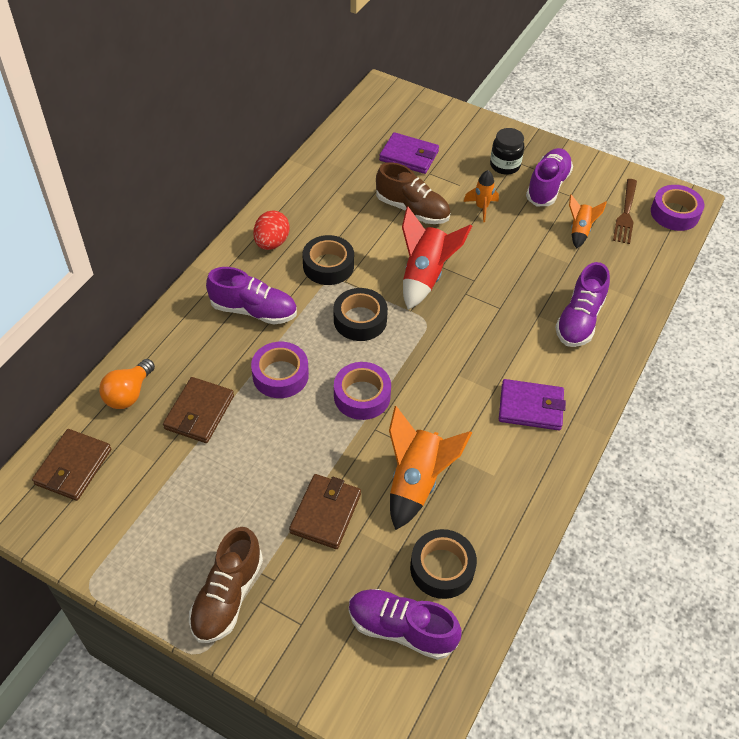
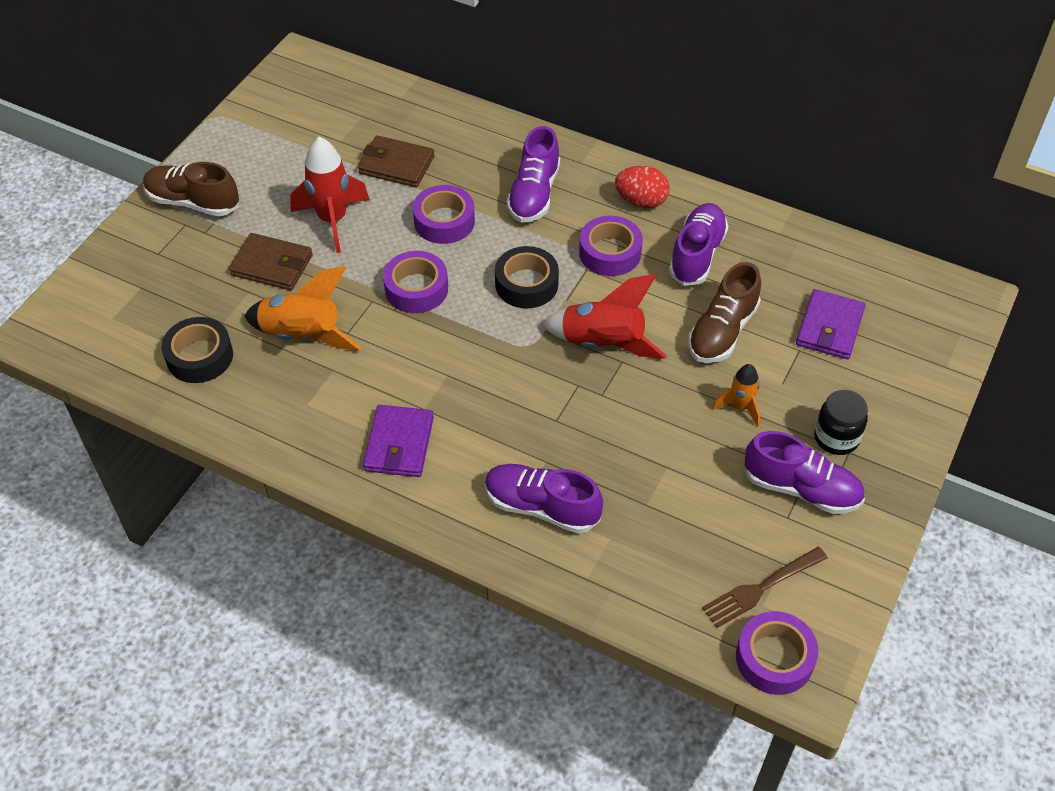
camera: 90 degrees right, 0 degrees up
(73, 467) = (337, 90): brown wallet -> none
(129, 394) = (419, 114): orange light bulb -> none
(269, 463) = (332, 220): none -> red rocket
(328, 266) = (610, 253): black tape -> purple tape
(401, 629) = (140, 325): purple shoe -> purple shoe (697, 254)
(579, 231) = (712, 522): orange rocket -> none
(625, 213) = (761, 587): brown fork -> brown fork turned 45 degrees counterclockwise

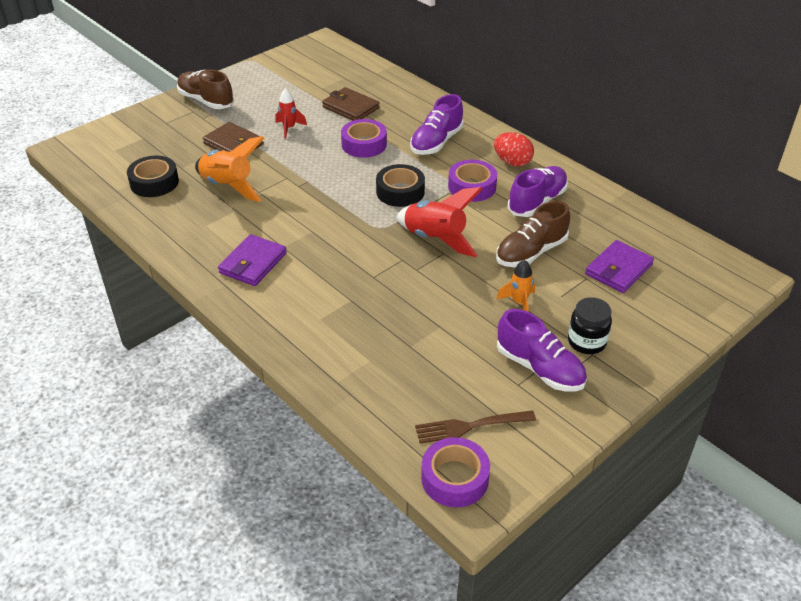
camera: 20 degrees right, 10 degrees down
(332, 220) = (289, 128): red rocket -> red rocket, size x0.56
(416, 289) = (321, 177): purple tape -> none
(541, 507) = (330, 327): purple shoe -> none

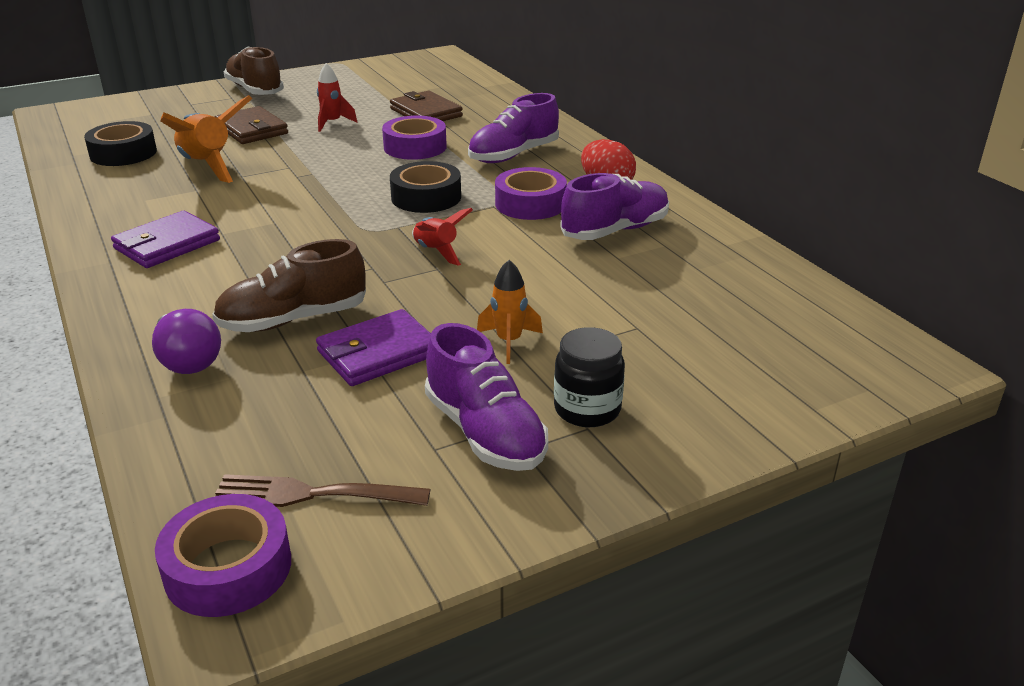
camera: 15 degrees right, 10 degrees down
(336, 353) = (188, 361): none -> purple light bulb
(435, 239) = (436, 252): red rocket -> red rocket, size x0.56
(531, 252) = (568, 285): brown shoe -> brown shoe (293, 320)
(618, 269) = (696, 324): purple wallet -> purple wallet (378, 353)

